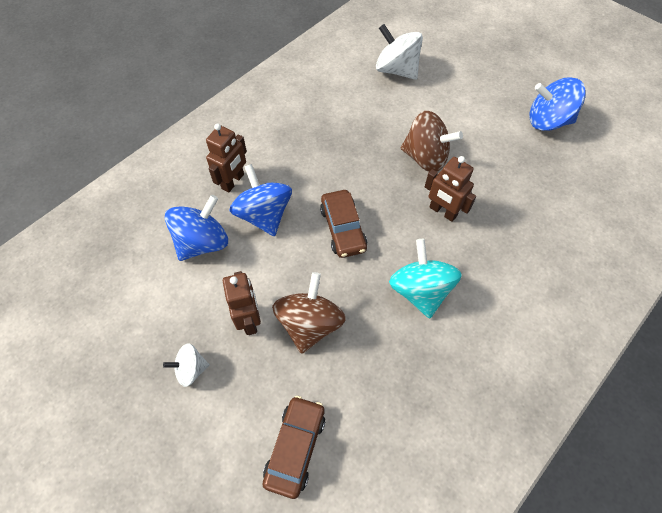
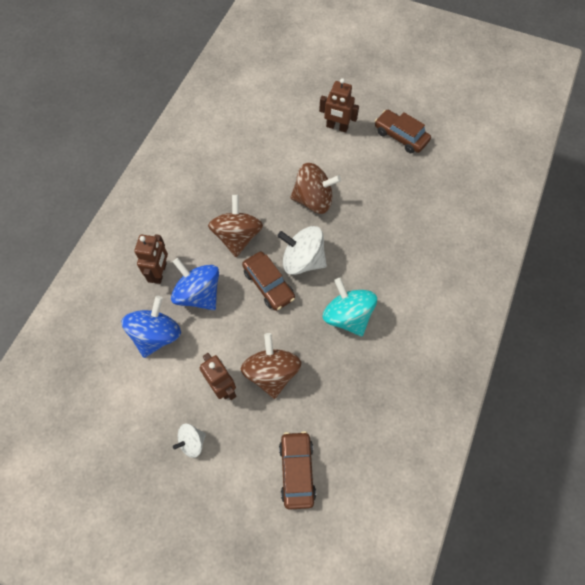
camera: 20 degrees left, 5 degrees up
(328, 170) = (237, 236): none -> brown spinning top
(396, 70) = (261, 124): white spinning top -> white spinning top (302, 260)
(442, 212) = (343, 244): brown robot -> brown robot (337, 127)
(548, 121) = (401, 136): blue spinning top -> brown car

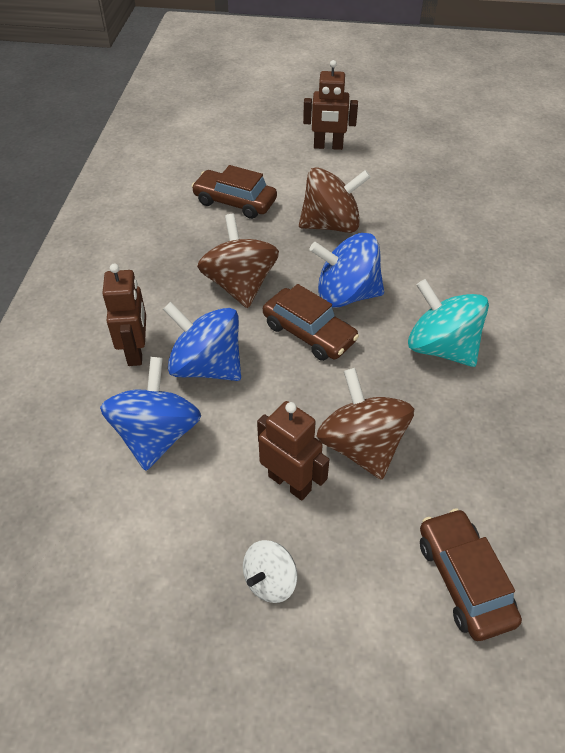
camera: 15 degrees left, 15 degrees down
(302, 260) = (346, 294): white spinning top -> blue spinning top
(401, 136) = (414, 142): brown car -> brown car (235, 202)

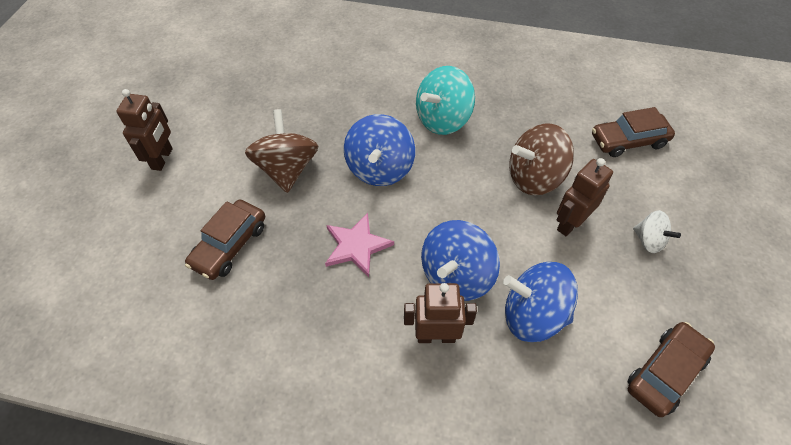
camera: 85 degrees left, 5 degrees up
(240, 285) = (357, 246): brown spinning top -> pink star
(309, 333) = (422, 198): brown car -> brown car (665, 372)

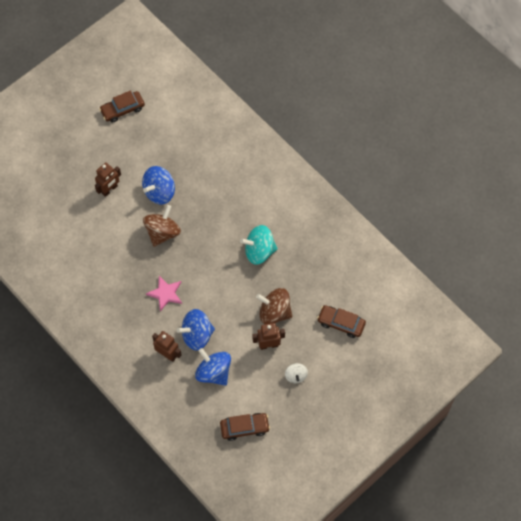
camera: 35 degrees right, 10 degrees up
(229, 245) = (112, 258): brown car -> brown car (122, 109)
(380, 169) = (205, 260): blue spinning top -> blue spinning top (159, 192)

